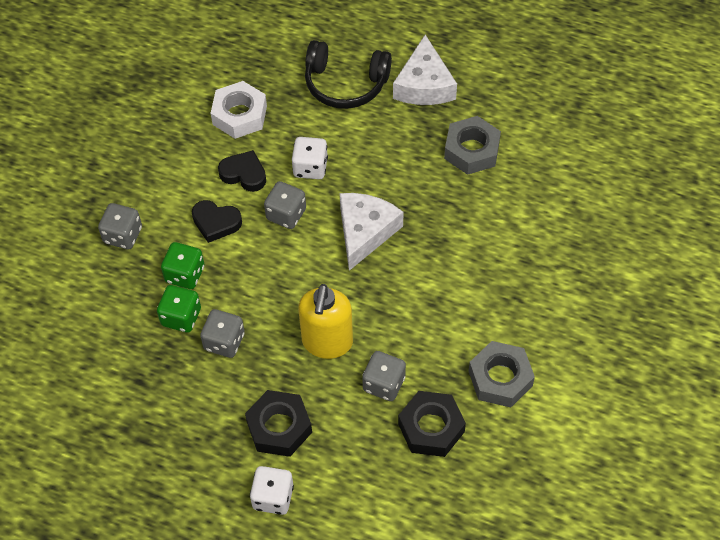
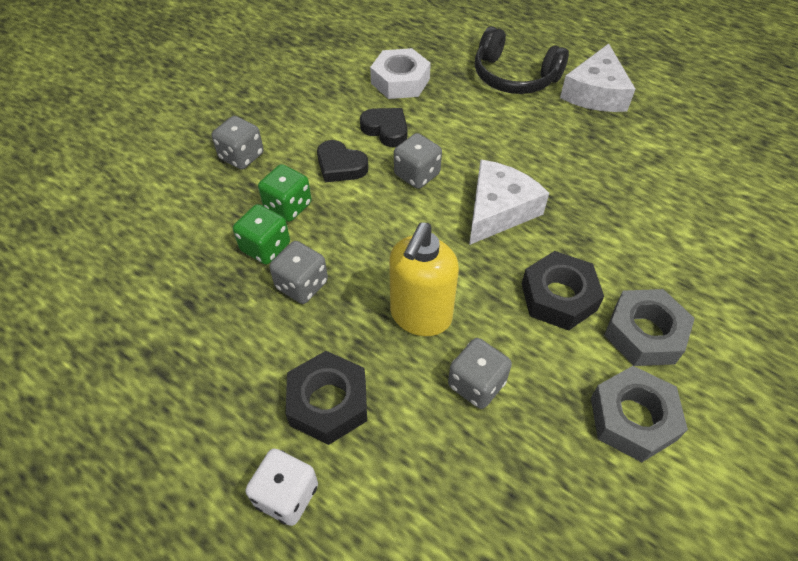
camera: 15 degrees right, 5 degrees down
(310, 167) = (456, 138): white dice -> none
(431, 428) = (525, 460): black nut -> black nut (558, 297)
(472, 150) = (637, 159): grey nut -> grey nut (644, 333)

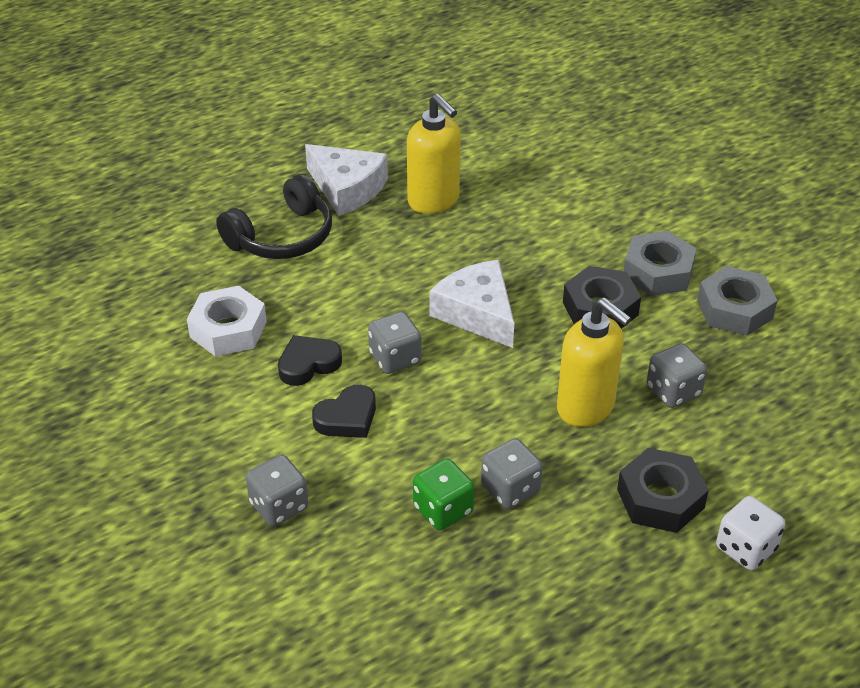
camera: 70 degrees left, 10 degrees down
(288, 206) = (389, 478): green dice -> none
(621, 145) = (434, 200): none -> yellow soap dispenser

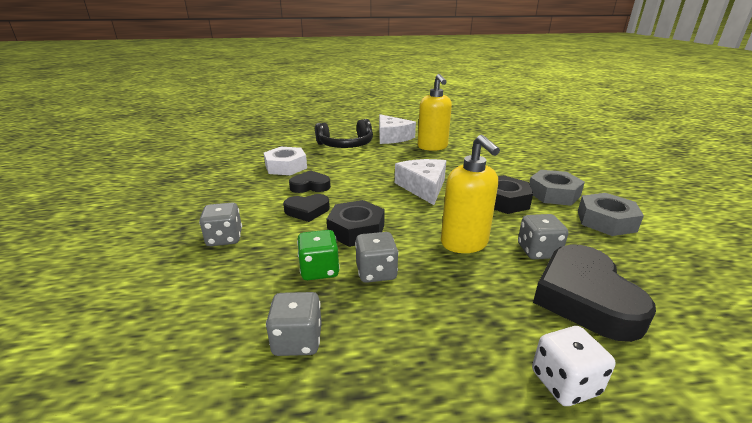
camera: 25 degrees right, 15 degrees down
(395, 358) = (359, 194): grey dice -> grey dice (297, 340)
(660, 498) = (494, 314): black nut -> black nut (356, 230)
(739, 445) = (585, 298): none -> black heart

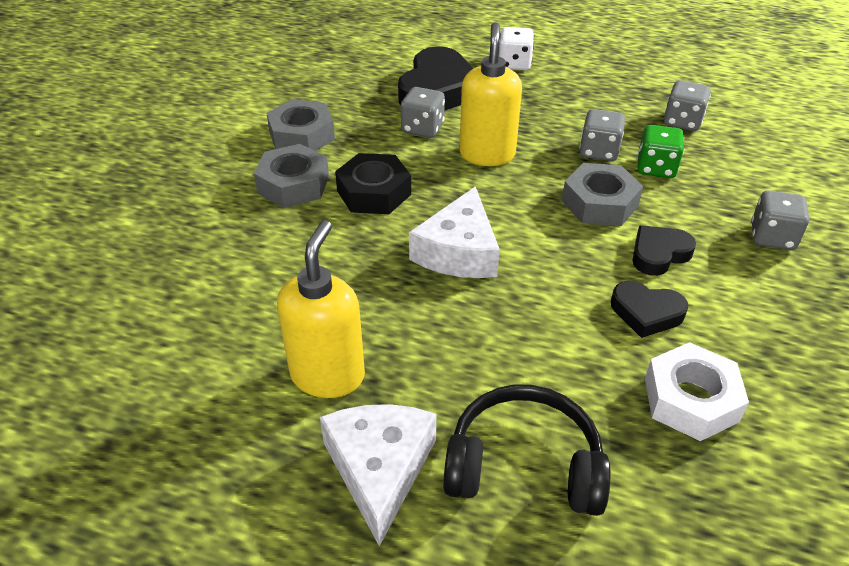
camera: 155 degrees left, 15 degrees up
(307, 211) = (659, 254): black heart -> black heart turned 45 degrees counterclockwise
(356, 230) = (599, 203): black nut -> grey nut

